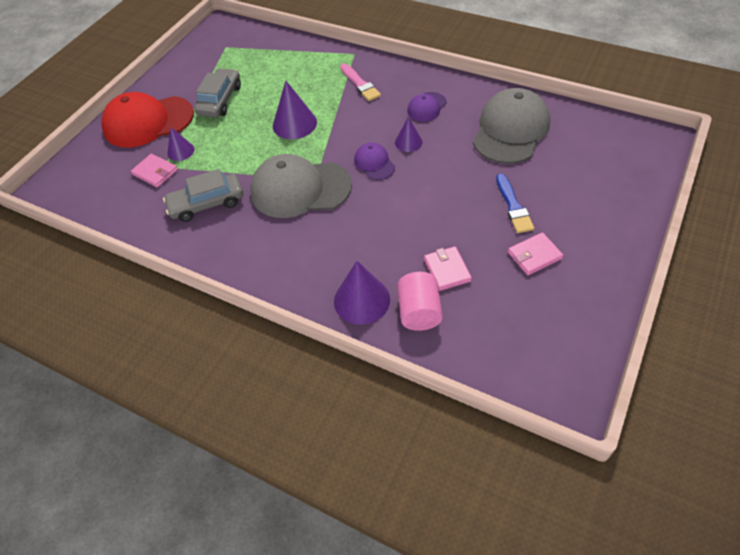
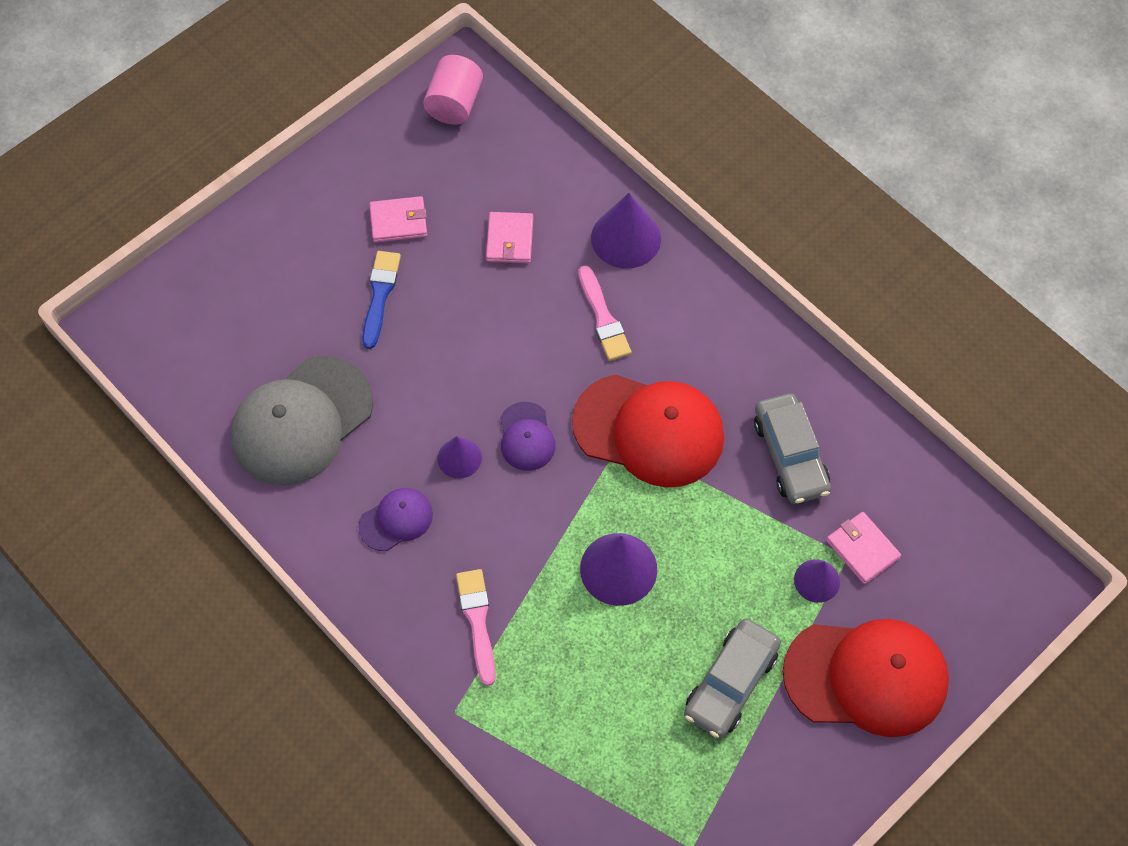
camera: 165 degrees left, 10 degrees up
(207, 203) = (790, 455): grey car -> grey car turned 75 degrees clockwise
(300, 189) = (649, 430): grey cap -> red cap
(355, 241) = (603, 318): none -> pink brush
(419, 312) = (567, 202): pink cylinder -> pink cylinder (454, 104)

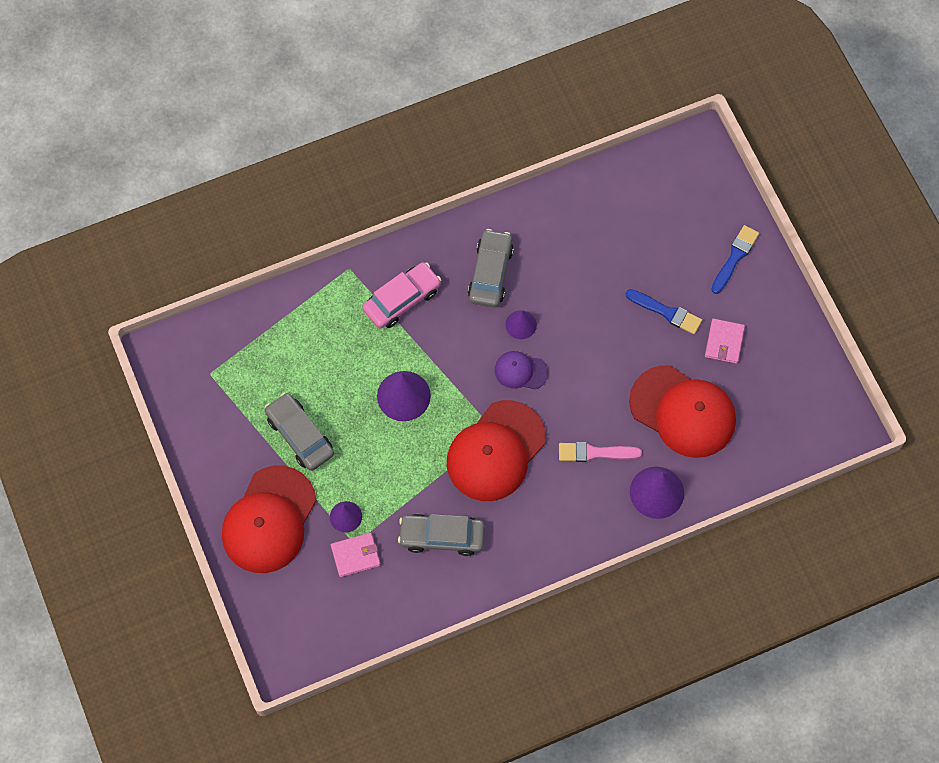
camera: 110 degrees right, 5 degrees up
(275, 241) = (735, 257): none -> blue brush
(301, 421) = (584, 236): grey cap -> none
(396, 520) = (490, 273): purple cap -> grey car
(454, 104) = (818, 412): pink cylinder -> none
(477, 621) = (402, 300): pink brush -> pink car
(509, 240) = (683, 412): pink wallet -> red cap

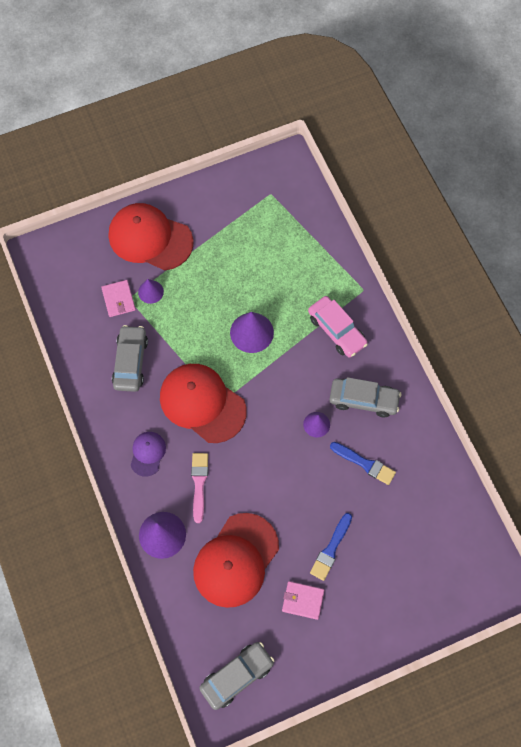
camera: 90 degrees right, 0 degrees up
(300, 435) = (218, 258): grey car -> grey car (237, 676)
(520, 371) = (273, 424): purple cap -> purple cap (148, 453)
(735, 257) = (388, 614): blue brush -> blue brush (365, 464)

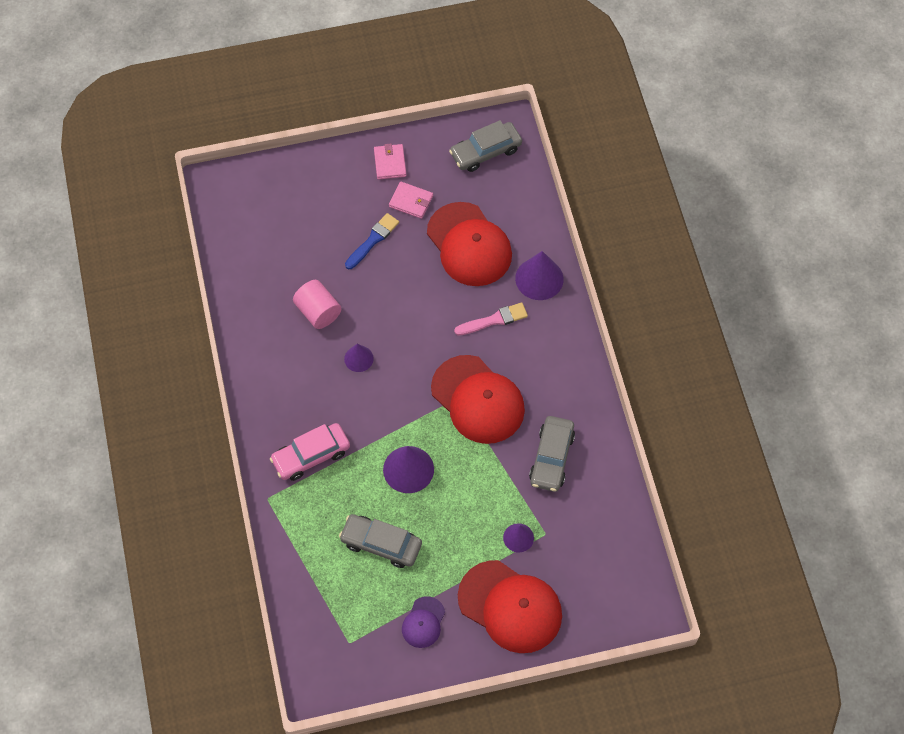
camera: 170 degrees left, 5 degrees down
(118, 299) = (557, 534): pink wallet -> pink wallet (390, 163)
(148, 453) = (544, 358): purple cap -> purple cap (423, 622)
(199, 483) = (494, 320): pink brush -> pink brush turned 120 degrees counterclockwise
(236, 560) = (469, 245): red cap -> red cap turned 105 degrees clockwise
(336, 330) = (311, 456): pink car -> pink car turned 90 degrees counterclockwise
(363, 400) = (301, 375): grey car -> grey car (381, 544)
(365, 464) = (318, 312): blue brush -> pink cylinder

